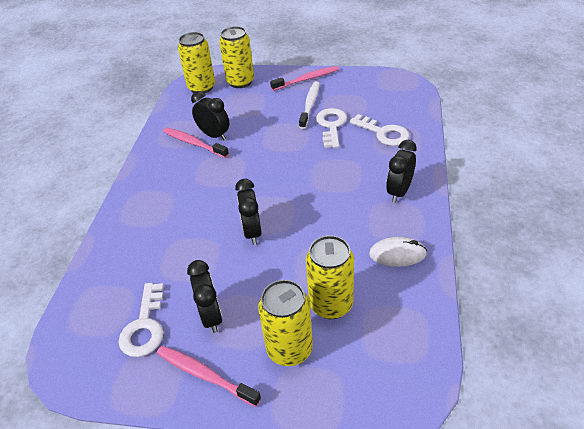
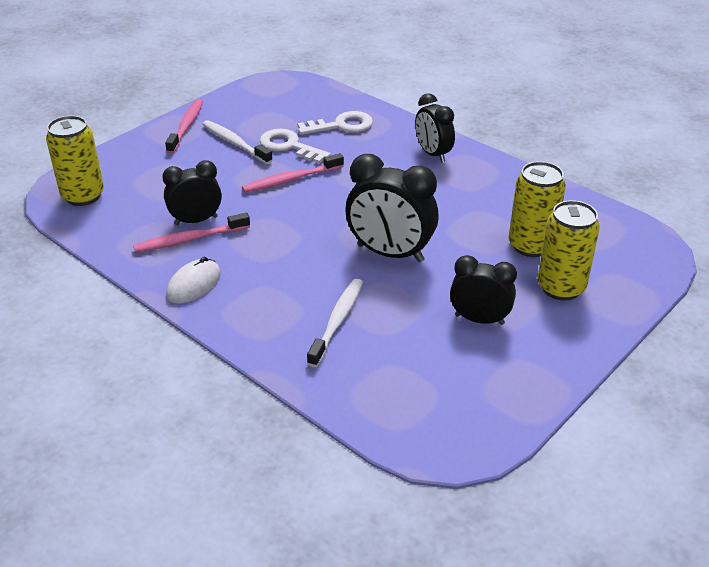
camera: 60 degrees left, 5 degrees down
(144, 326) = (451, 369): white key -> none
(159, 244) = (337, 321): none -> white toothbrush
(205, 375) = (548, 348): pink toothbrush -> pink toothbrush (291, 179)
(240, 82) = (118, 166): yellow can -> none
(252, 232) = (390, 253): black clock -> black clock, size x1.55
(397, 254) = (507, 188): white mouse -> white mouse (194, 284)

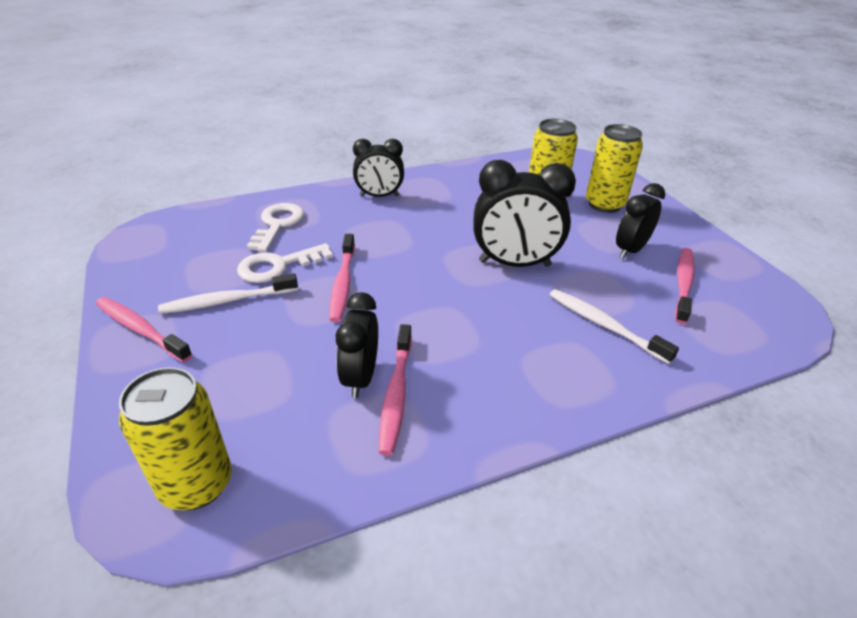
camera: 65 degrees left, 0 degrees up
(194, 284) = (490, 415): white mouse -> none
(390, 253) = (514, 263): black clock -> black clock turned 45 degrees clockwise
(446, 363) = (683, 284): none -> pink toothbrush

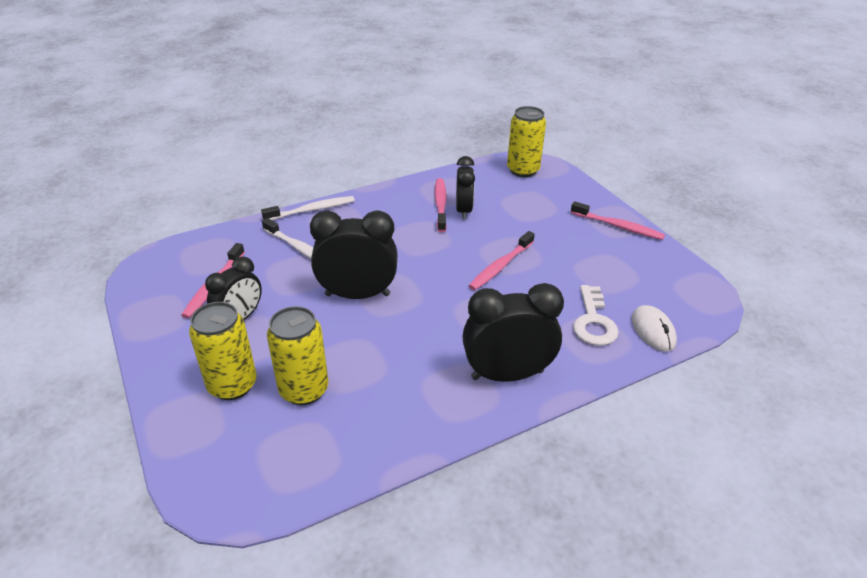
camera: 175 degrees right, 0 degrees up
(227, 301) = (578, 247): white toothbrush -> white toothbrush (312, 210)
(228, 214) = (653, 330): none -> white mouse
(277, 266) = (562, 277): white key -> none
(343, 283) = (500, 266): pink toothbrush -> pink toothbrush turned 135 degrees counterclockwise
(379, 196) = (507, 375): black clock -> black clock, size x1.55

